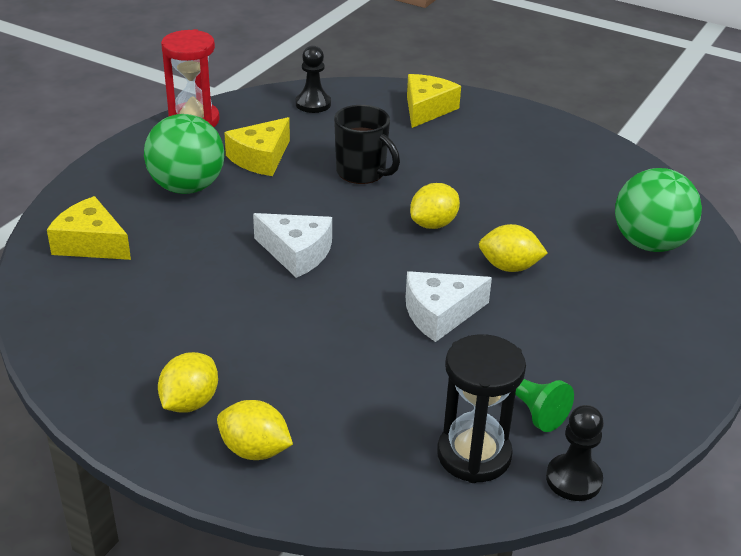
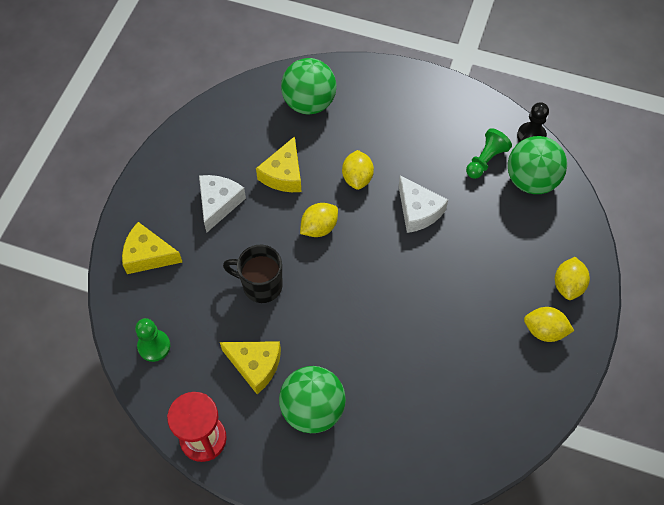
camera: 100 degrees left, 25 degrees up
(90, 243) = (407, 454): yellow cheese -> yellow cheese (284, 174)
(297, 253) = (378, 307): white cheese -> white cheese (218, 203)
(313, 104) = (154, 346): black pawn -> green pawn
(362, 173) = (261, 285): black mug -> black mug turned 105 degrees counterclockwise
(433, 224) = (319, 227): yellow lemon -> yellow lemon turned 75 degrees counterclockwise
(474, 455) = (531, 180): black hourglass -> green ball

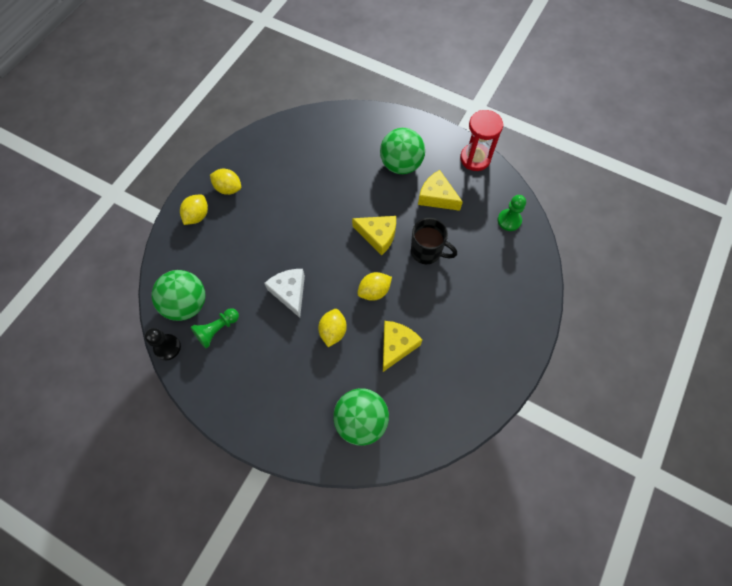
camera: 170 degrees left, 5 degrees up
(148, 255) = (515, 290): yellow cheese -> yellow cheese (378, 235)
(218, 203) = (456, 327): white cheese -> none

